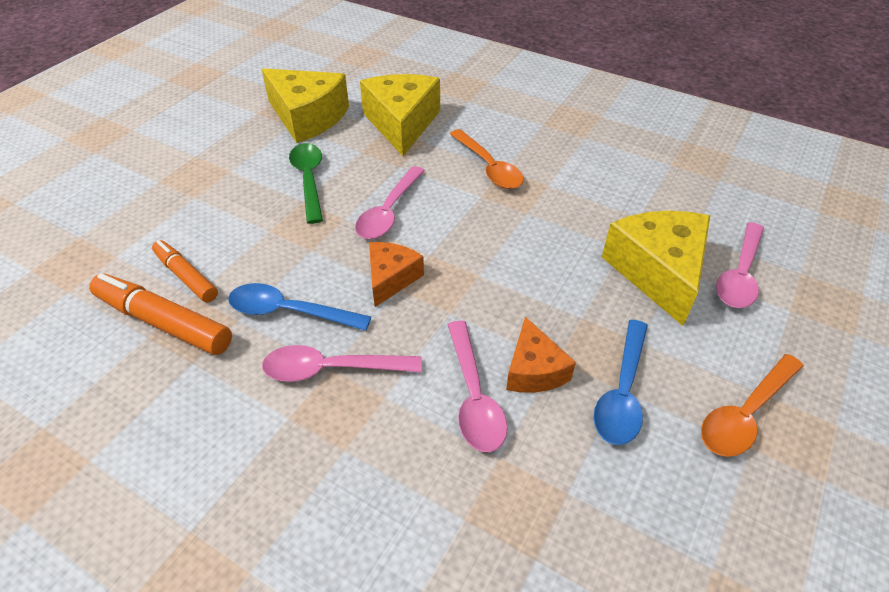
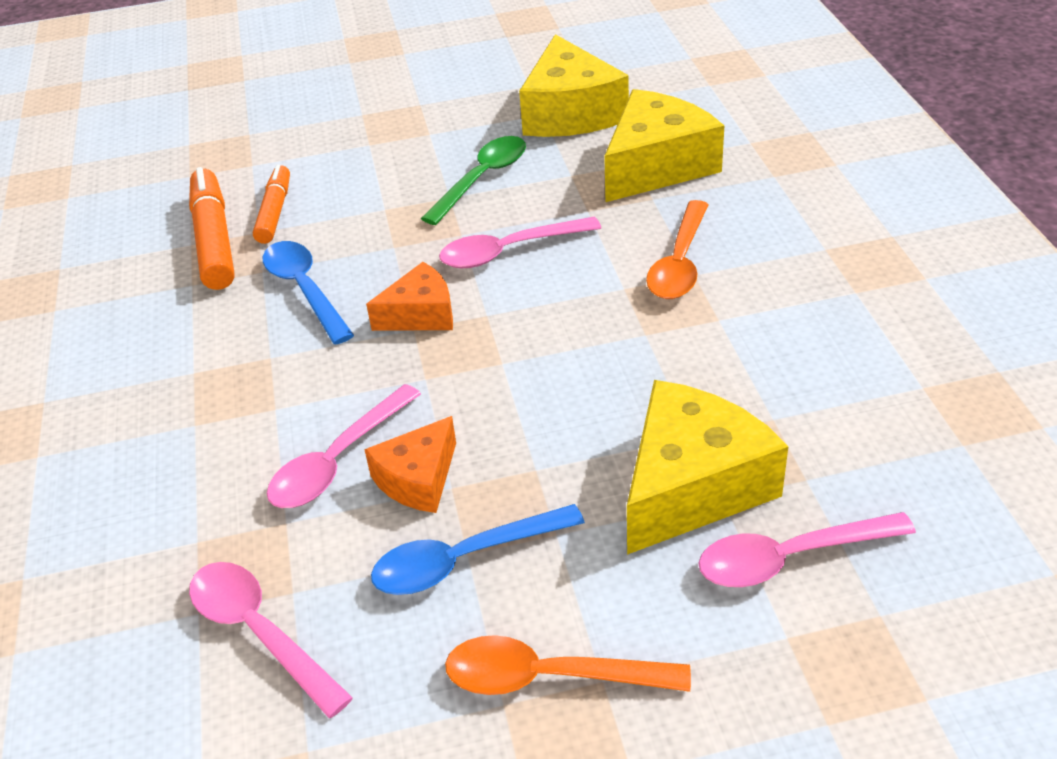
camera: 50 degrees right, 5 degrees down
(332, 369) = (270, 358): pink spoon -> pink spoon (260, 633)

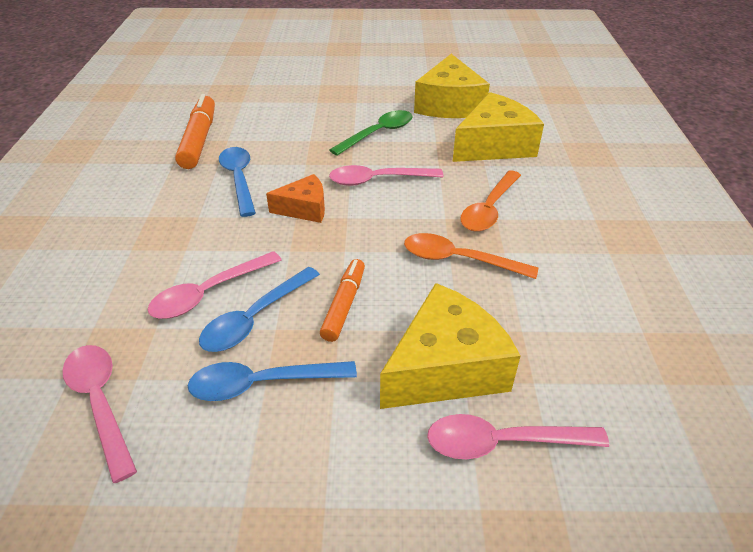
camera: 10 degrees right, 0 degrees up
(274, 212) = (242, 130): orange marker -> orange marker (344, 305)
(418, 479) = (255, 318): orange cheese -> blue spoon
(550, 677) = (286, 493): orange spoon -> orange spoon (459, 260)

